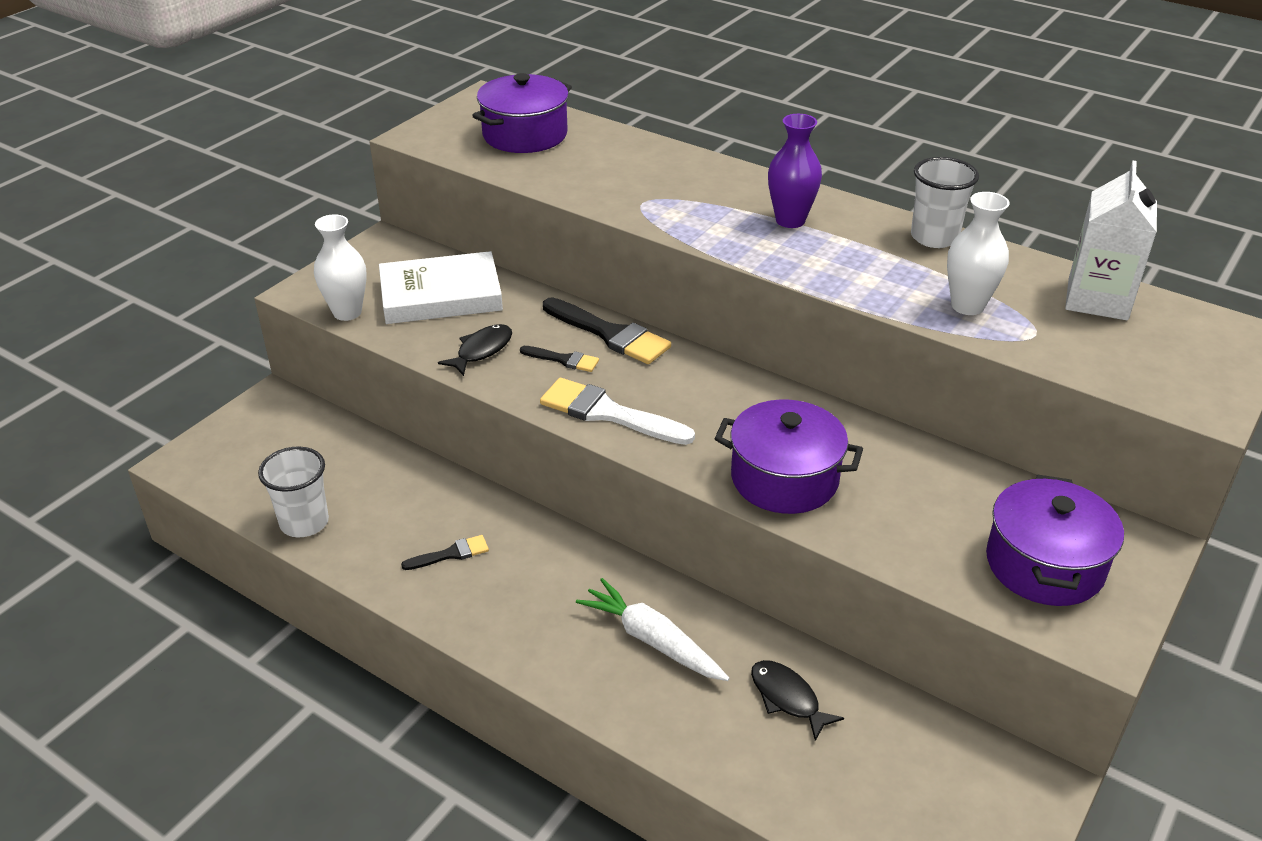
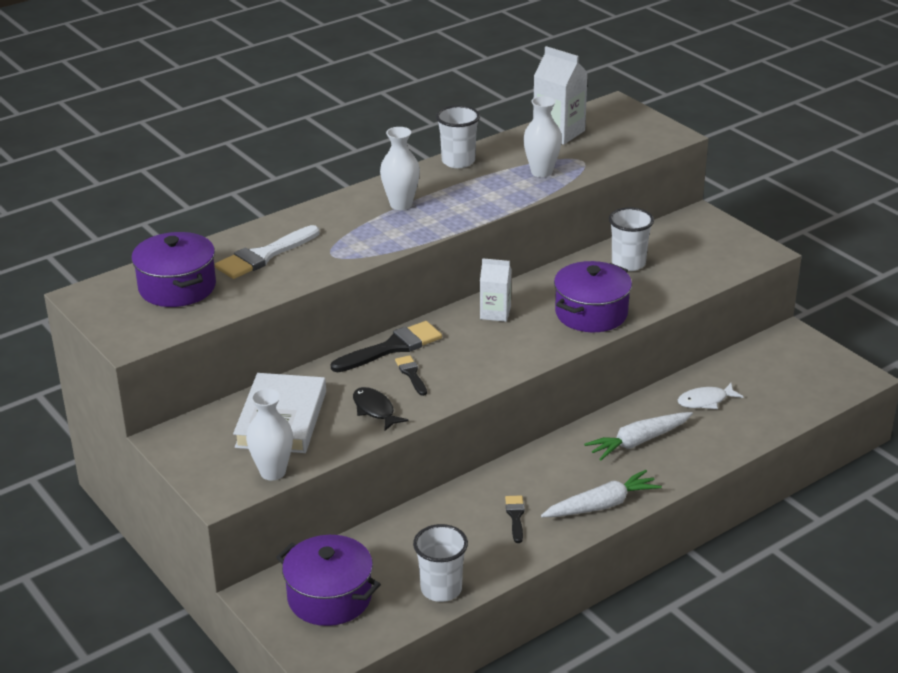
camera: 70 degrees left, 5 degrees down
(499, 629) = (601, 505): none -> white carrot
(563, 360) = (411, 374): black brush -> black brush turned 60 degrees counterclockwise
(608, 413) = (487, 366): white brush -> white brush (264, 256)
(731, 395) = (495, 313): none -> white carton
(787, 698) = (705, 401): black fish -> white fish
(790, 220) = (401, 204): purple vase -> white vase
(941, 490) = (628, 263): none -> white cup
(1044, 564) = (702, 250): purple pot -> purple pot (329, 597)

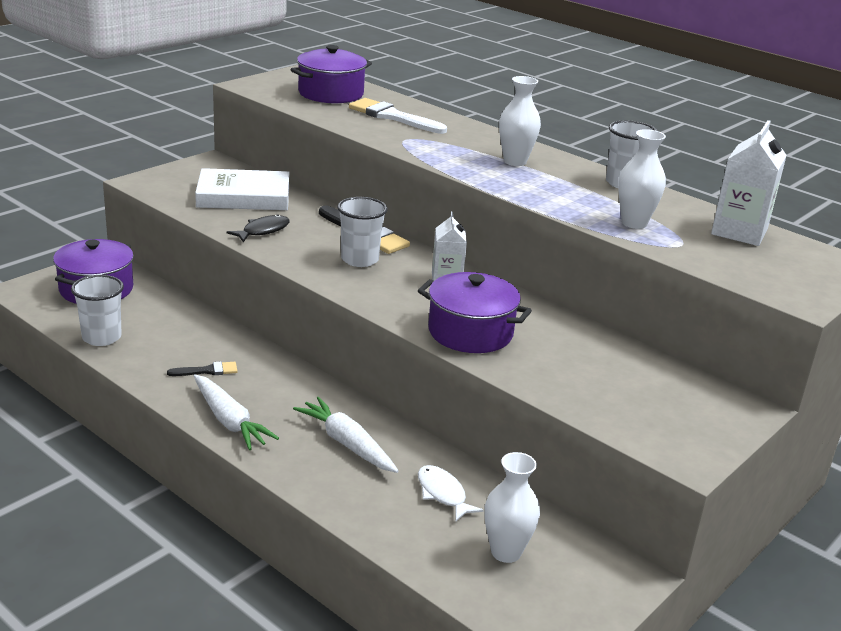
camera: 75 degrees right, 5 degrees down
(273, 472) = (169, 197): white vase -> white vase (506, 552)
(411, 374) = (324, 243): black brush -> none
(628, 263) = (593, 355): white cup -> white cup (360, 259)

